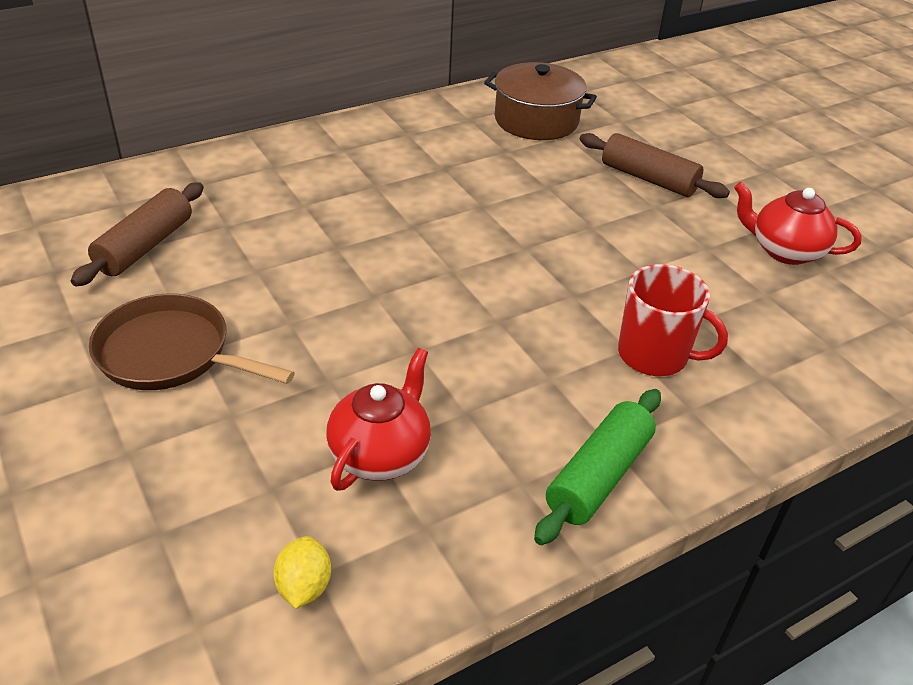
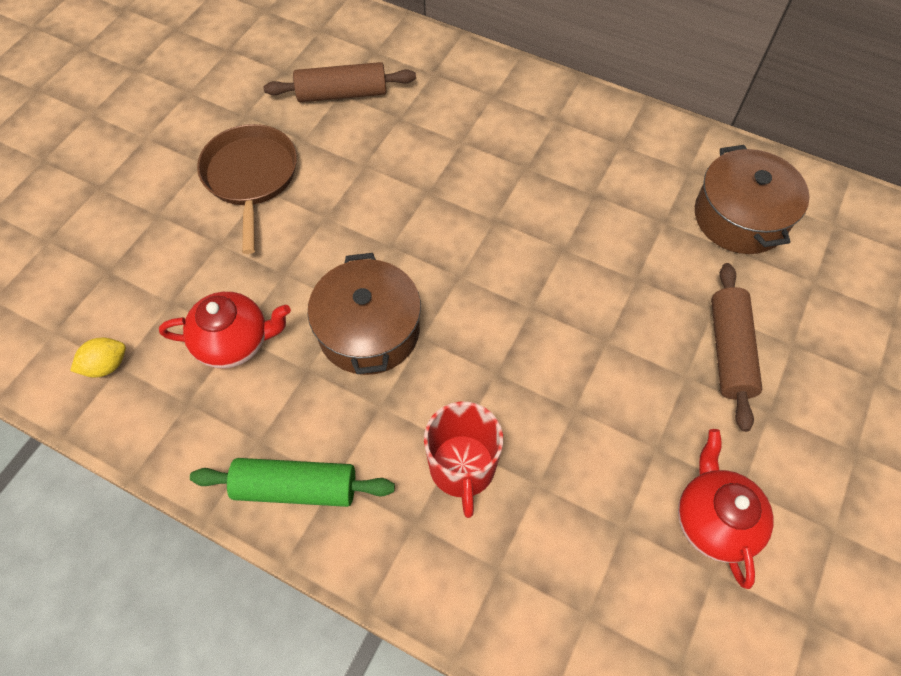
camera: 60 degrees right, 20 degrees up
(459, 350) = (369, 330): none -> brown pot

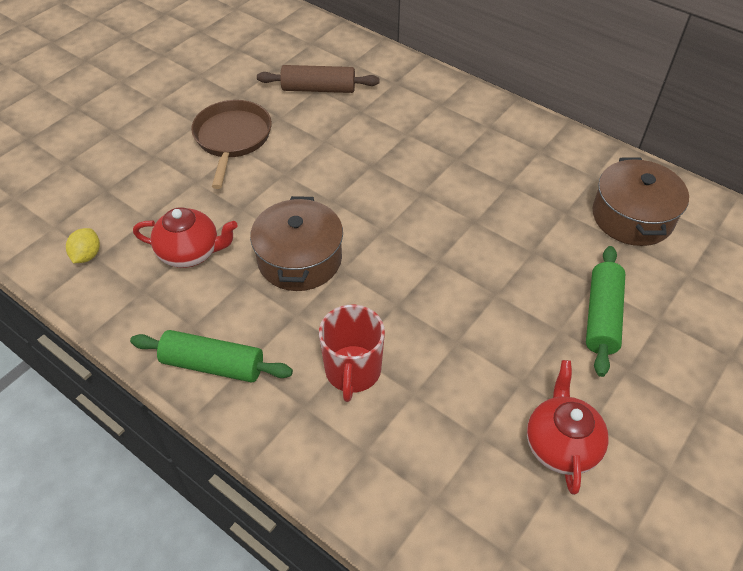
camera: 10 degrees right, 10 degrees down
(106, 365) = (87, 255): yellow lemon -> yellow lemon turned 60 degrees counterclockwise
(729, 351) = (601, 316): brown rolling pin -> green rolling pin

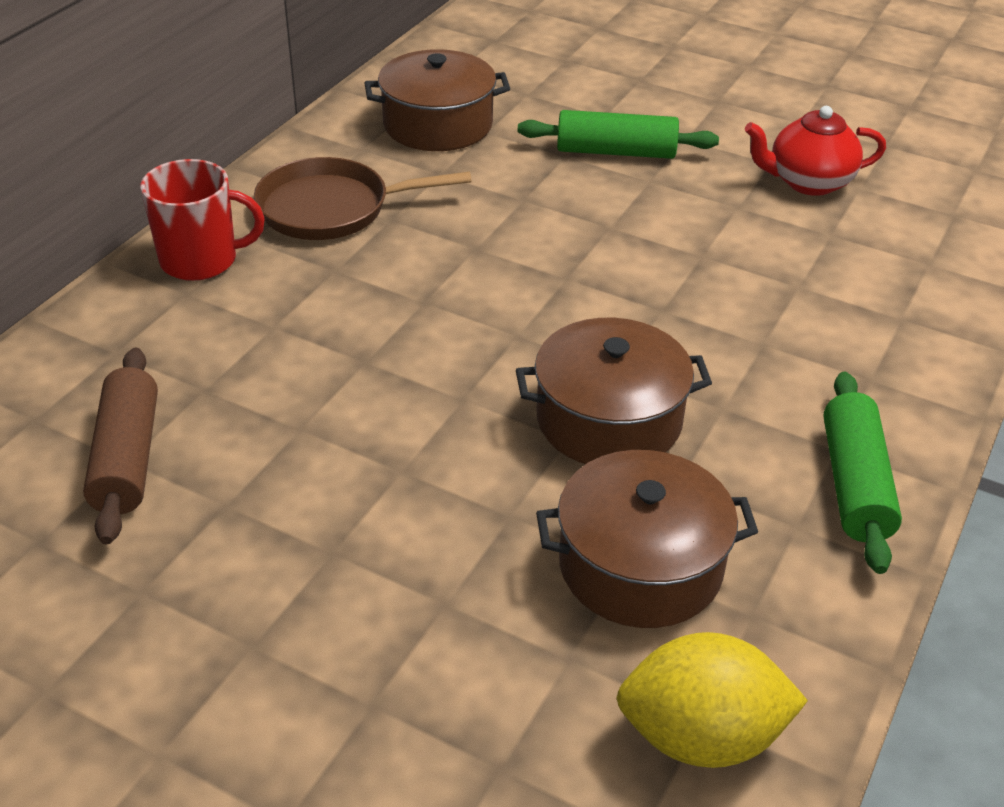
camera: 100 degrees left, 10 degrees down
(87, 255) = (701, 736): yellow lemon -> yellow lemon, size x1.89
(191, 253) = (640, 565): red teapot -> brown pot
(232, 138) = (301, 570): brown pan -> brown pan (332, 208)
(353, 371) = (792, 340): red mug -> red mug (201, 260)

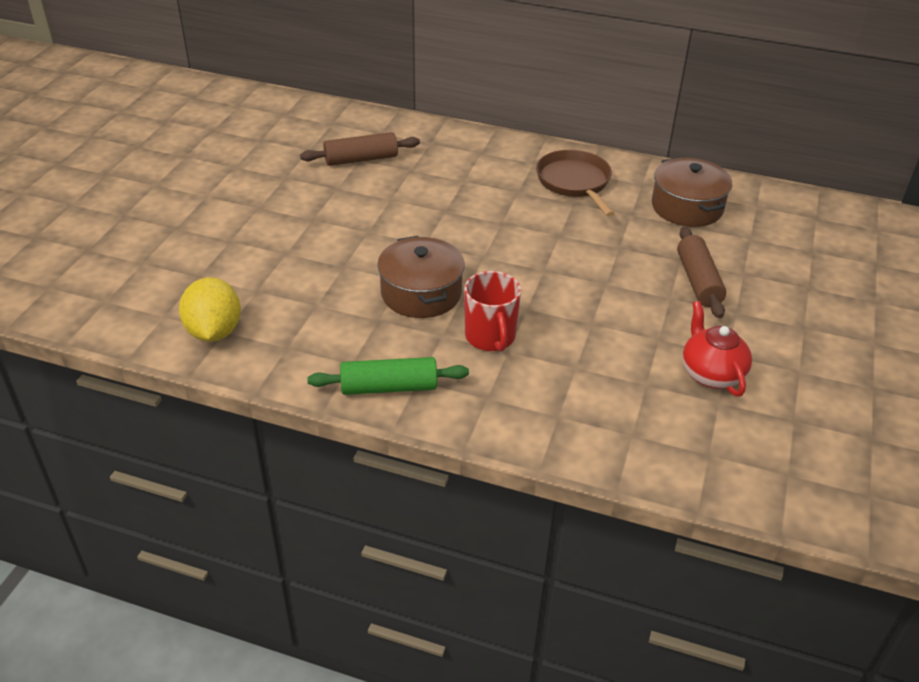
camera: 80 degrees right, 0 degrees up
(201, 260) = (509, 152): red mug -> red mug (490, 337)
(616, 152) = (698, 281): green rolling pin -> brown rolling pin
(640, 565) = (316, 309): brown pot -> none

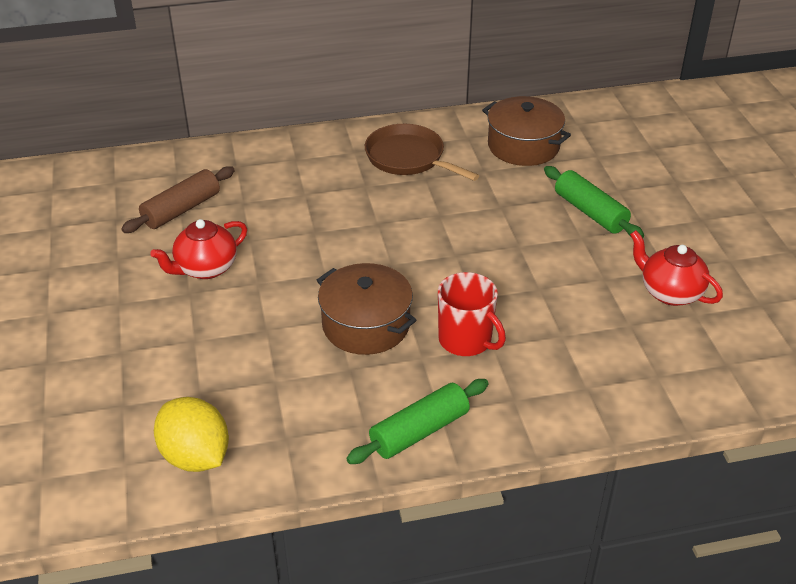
camera: 30 degrees left, 0 degrees up
(340, 206) = (205, 268): none -> red teapot
(698, 281) = (590, 212): brown rolling pin -> green rolling pin

